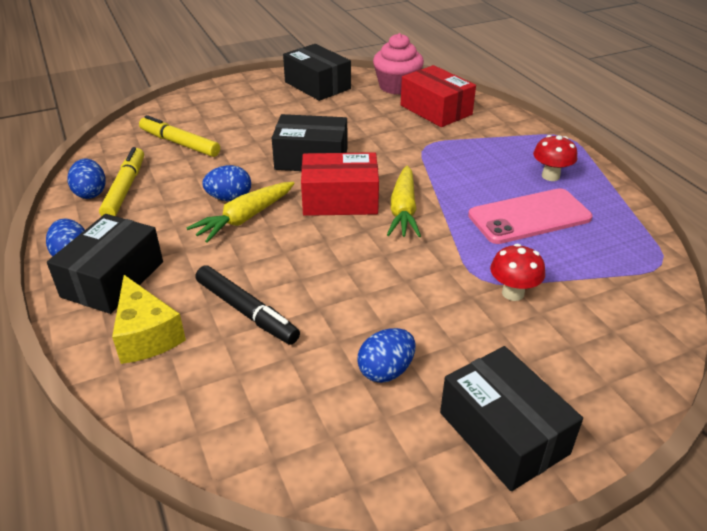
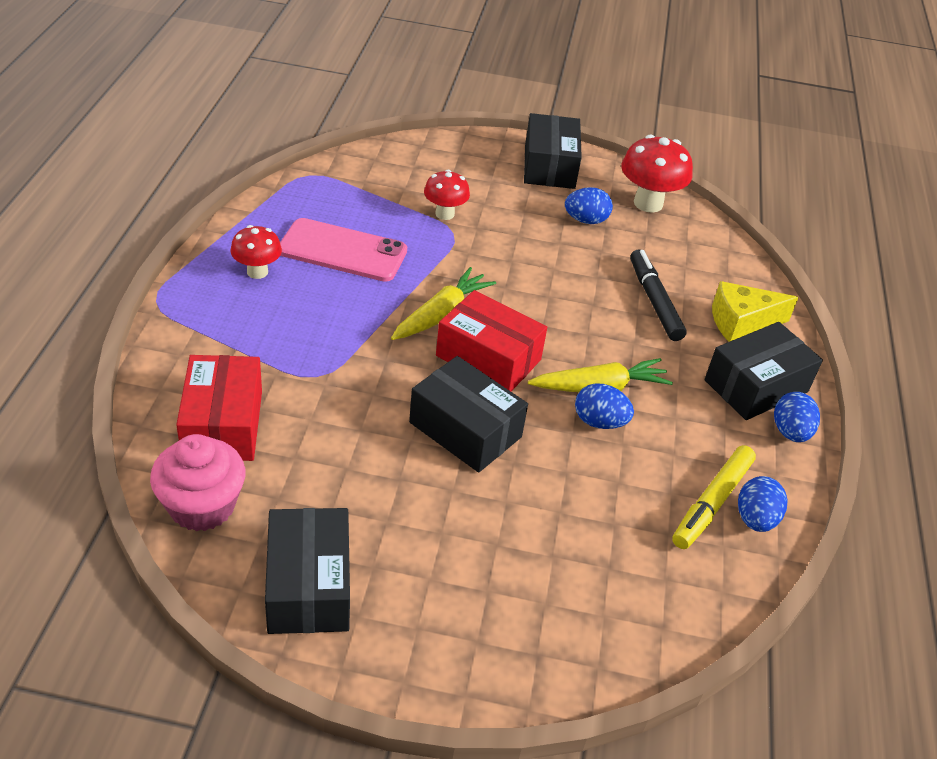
camera: 150 degrees left, 5 degrees up
(146, 335) = (741, 323): yellow cheese -> yellow cheese turned 105 degrees counterclockwise
(179, 143) = (609, 557): yellow marker -> none
(339, 449) = (648, 203): none -> red mushroom

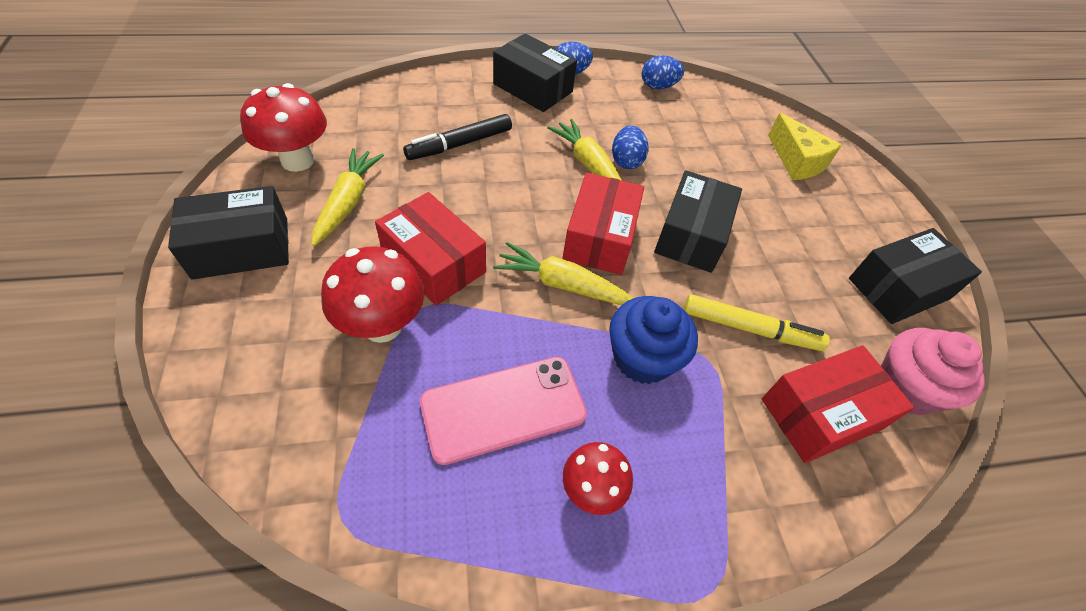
camera: 110 degrees left, 10 degrees up
(342, 335) = (642, 358): none -> blue cupcake
(343, 251) = (503, 408): pink phone -> pink phone turned 75 degrees clockwise
(444, 214) = (382, 325): red mushroom -> red mushroom, size x1.60
(498, 250) = (434, 262): none -> red box
(585, 220) = (348, 202): blue egg -> yellow carrot
(712, 503) = (660, 104): yellow marker -> yellow marker (750, 329)
(741, 323) = (461, 96): yellow cheese -> yellow cheese (796, 161)

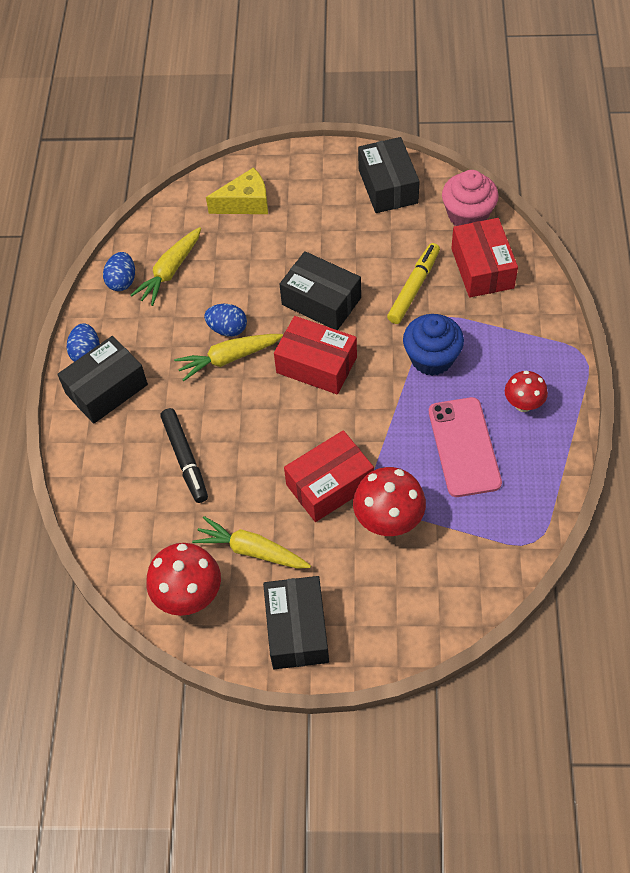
camera: 70 degrees left, 5 degrees up
(562, 284) = (361, 398): yellow carrot -> yellow carrot (170, 271)

